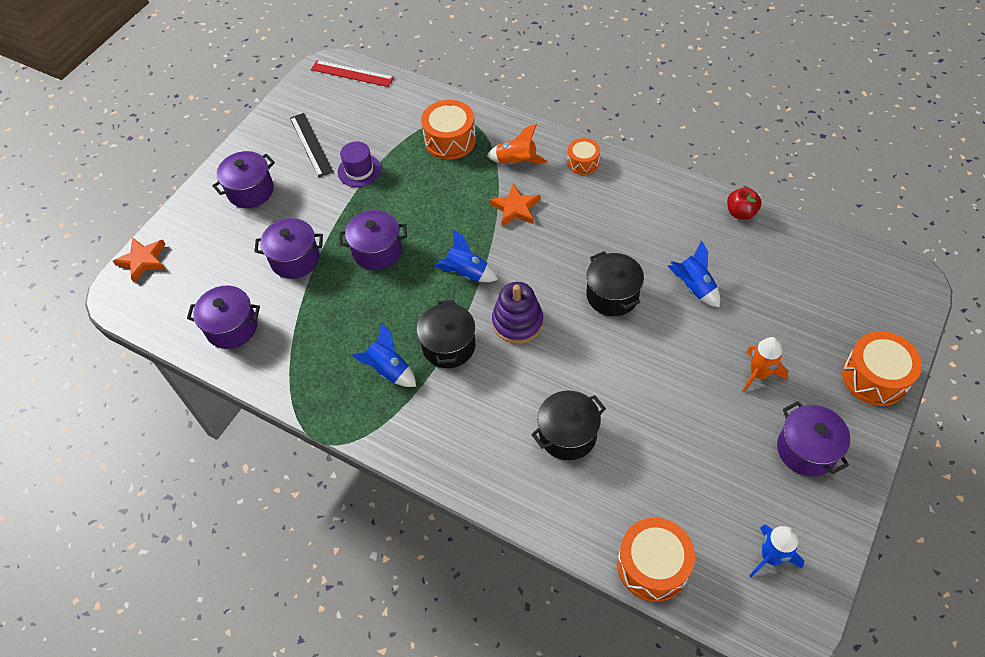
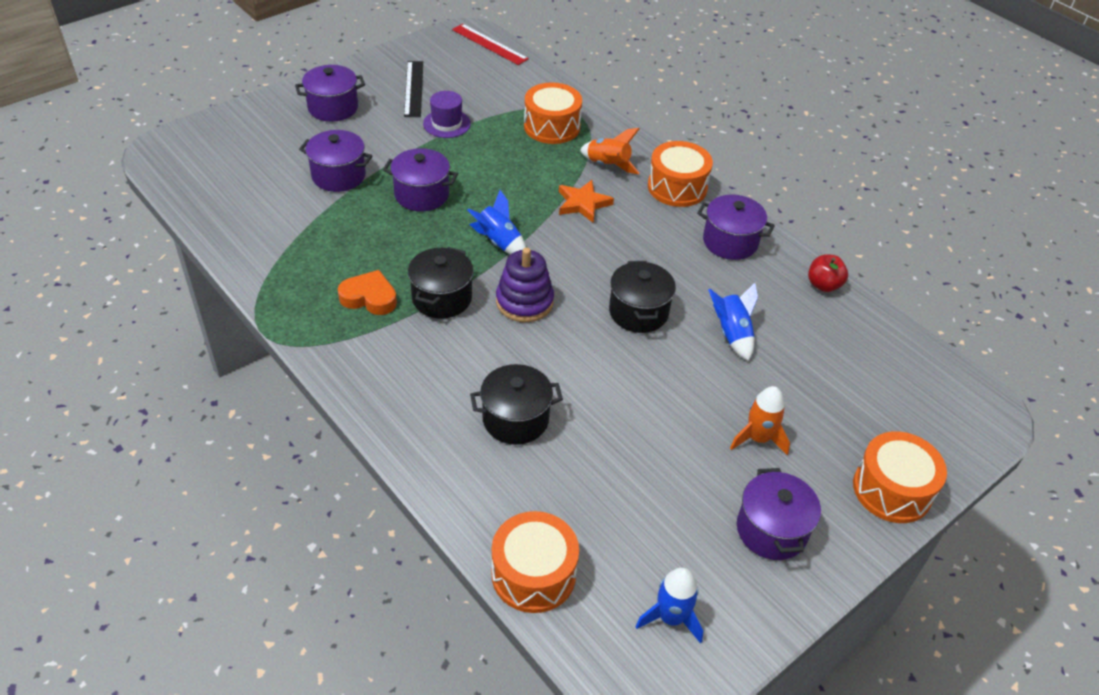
camera: 15 degrees right, 10 degrees down
(143, 260) = (198, 131): orange star -> none
(232, 327) = (243, 211): purple pot -> purple pot (730, 242)
(388, 370) = (369, 297): blue rocket -> orange heart
(583, 162) = (677, 187): orange drum -> orange drum, size x1.67

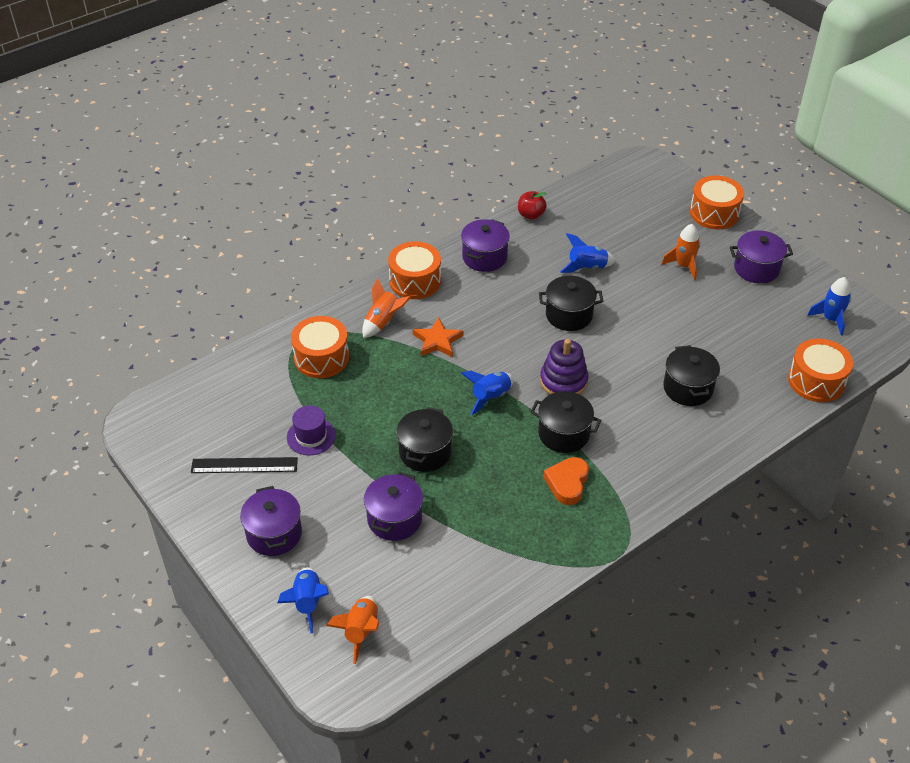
camera: 85 degrees left, 0 degrees up
(217, 158) = (361, 631): none -> orange rocket
(255, 128) = (307, 602): none -> blue rocket
(421, 195) = (425, 452): purple pot -> black pot
(489, 44) = (166, 403): red ruler -> none

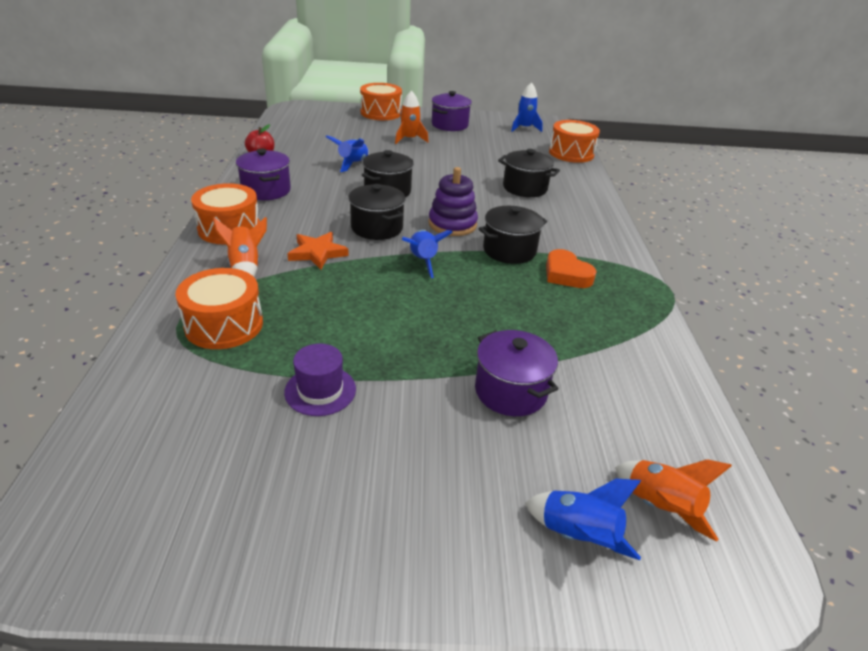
camera: 55 degrees left, 10 degrees down
(244, 465) = (288, 474): black ruler -> none
(274, 534) = (433, 507): purple pot -> none
(425, 452) = (443, 326): black pot -> black pot (377, 228)

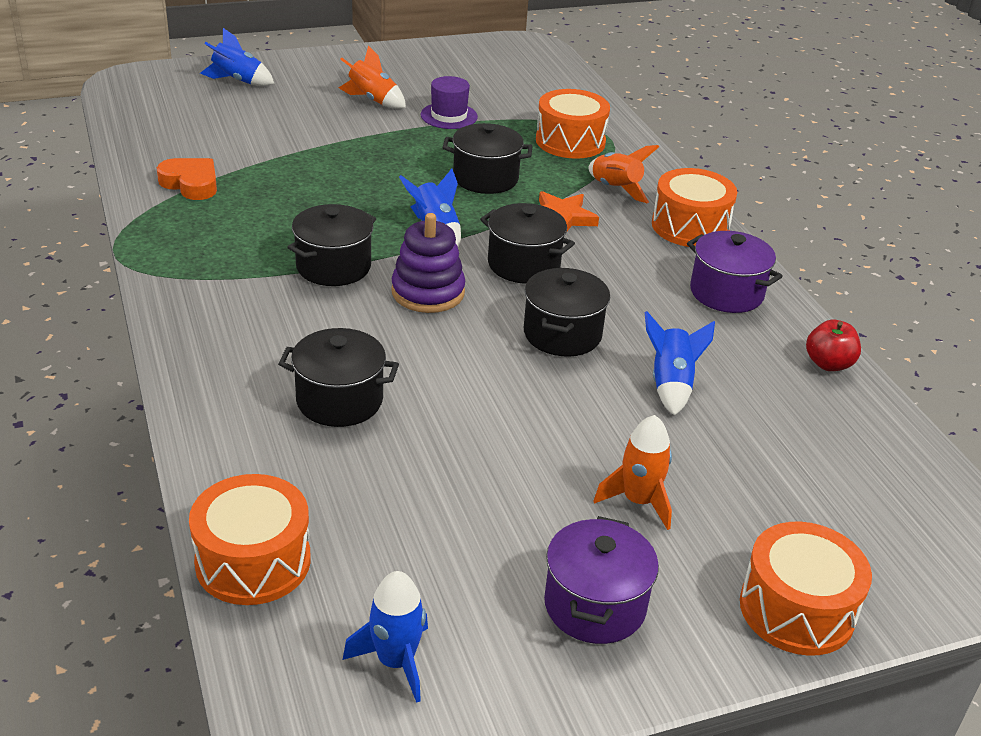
camera: 160 degrees right, 0 degrees up
(347, 299) = (485, 178): none -> black pot
(510, 391) = (296, 136): purple pot -> none
(566, 274) = (252, 248): orange heart -> orange heart (191, 184)
(660, 507) = (180, 97): orange rocket -> orange rocket (373, 100)

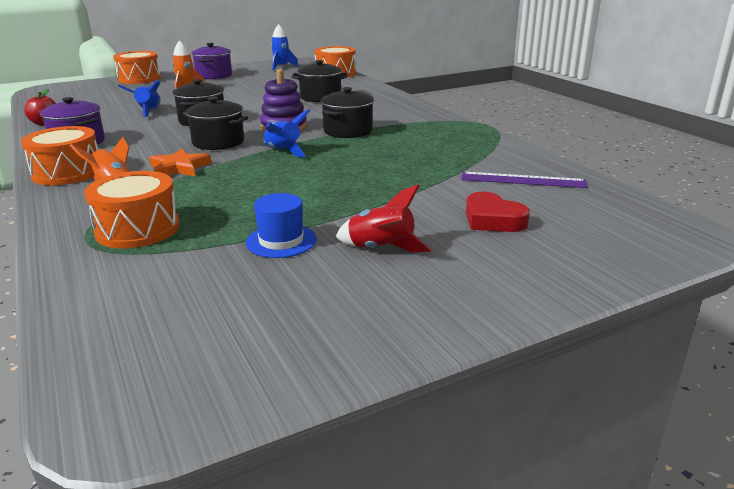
camera: 175 degrees right, 10 degrees down
(189, 147) = (523, 180): none -> purple ruler
(191, 184) = (487, 158): orange heart -> none
(238, 81) = (566, 252): blue rocket -> none
(265, 111) = (492, 219): none -> red heart
(373, 100) = (381, 249): orange rocket -> red rocket
(449, 116) = (281, 241): purple hat -> blue hat
(485, 178) = (241, 186): black pot -> none

